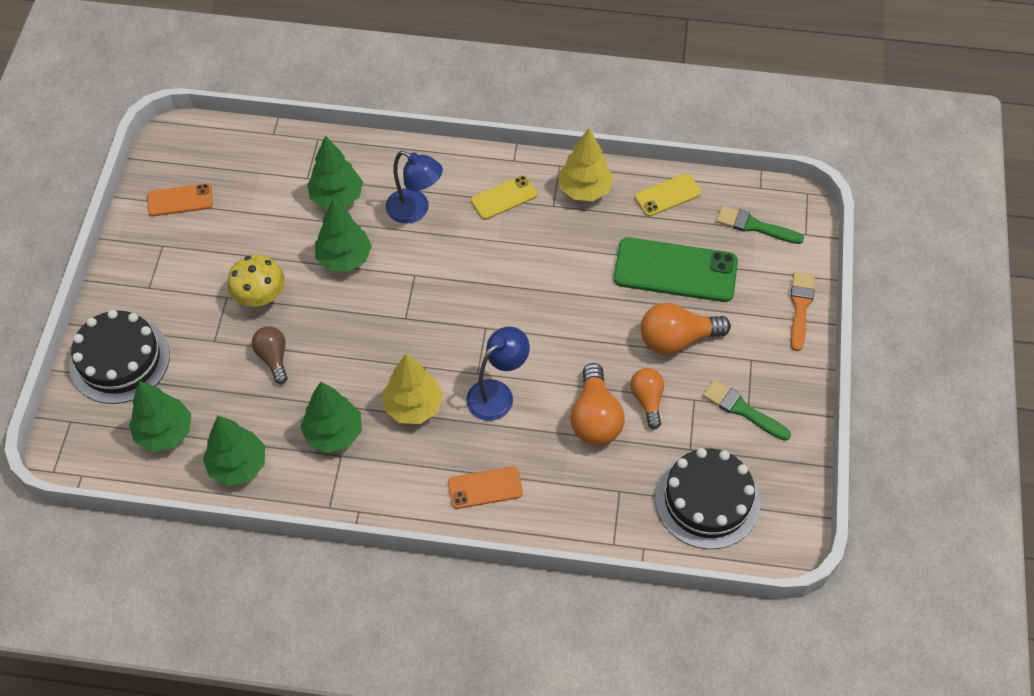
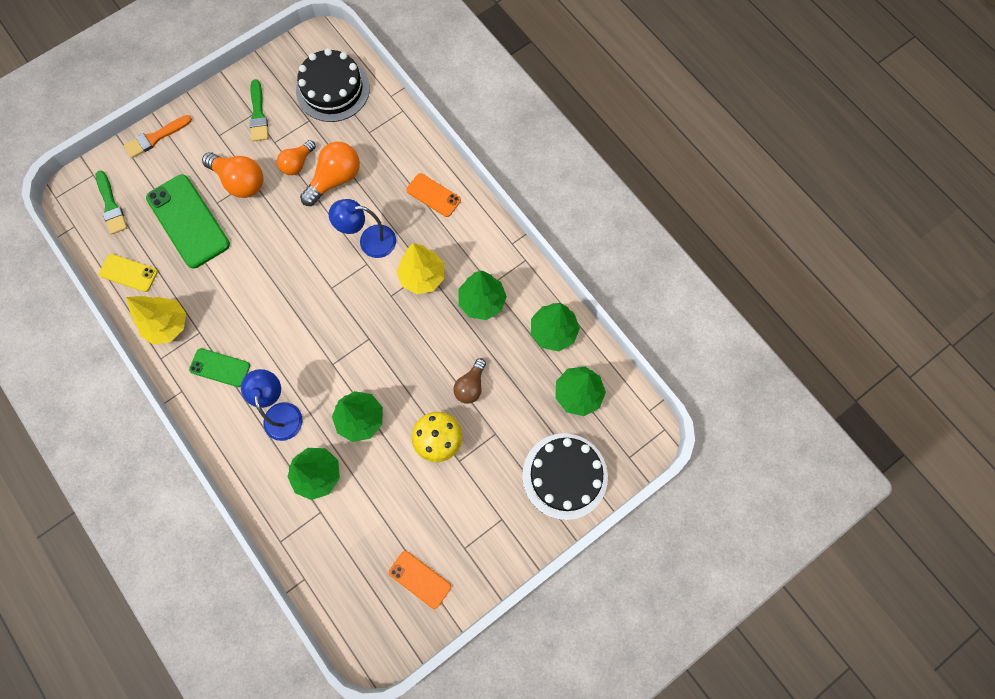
camera: 135 degrees left, 15 degrees up
(504, 198) = (220, 367): yellow phone -> green phone

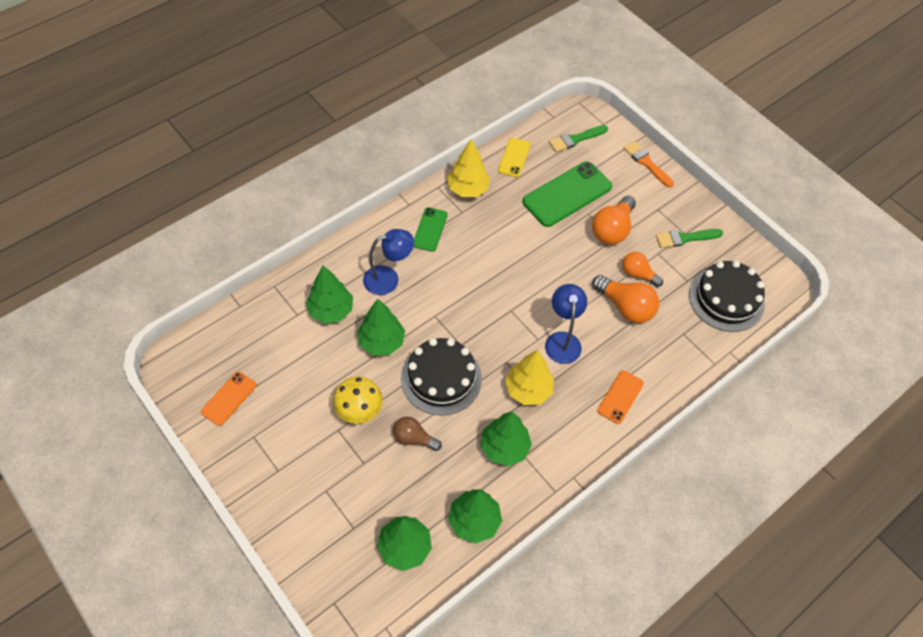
camera: 85 degrees right, 15 degrees down
(564, 476) = (317, 532): black cake -> black cake (441, 378)

